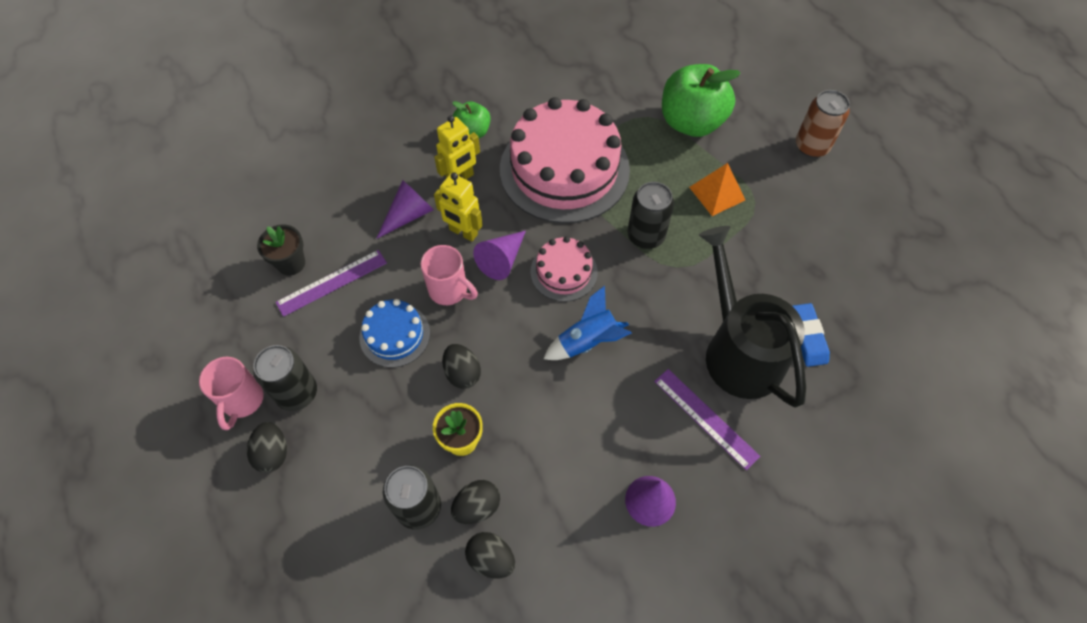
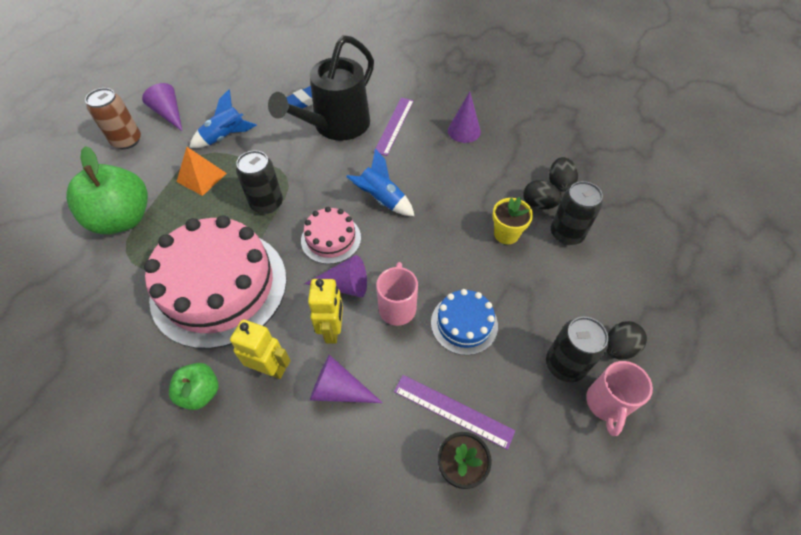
camera: 120 degrees left, 5 degrees down
(242, 401) = (606, 404): pink mug -> pink mug turned 135 degrees clockwise
(462, 373) = (460, 259): black egg -> none
(774, 232) = (225, 137): none -> blue rocket
(844, 192) = (169, 114): none -> purple cone

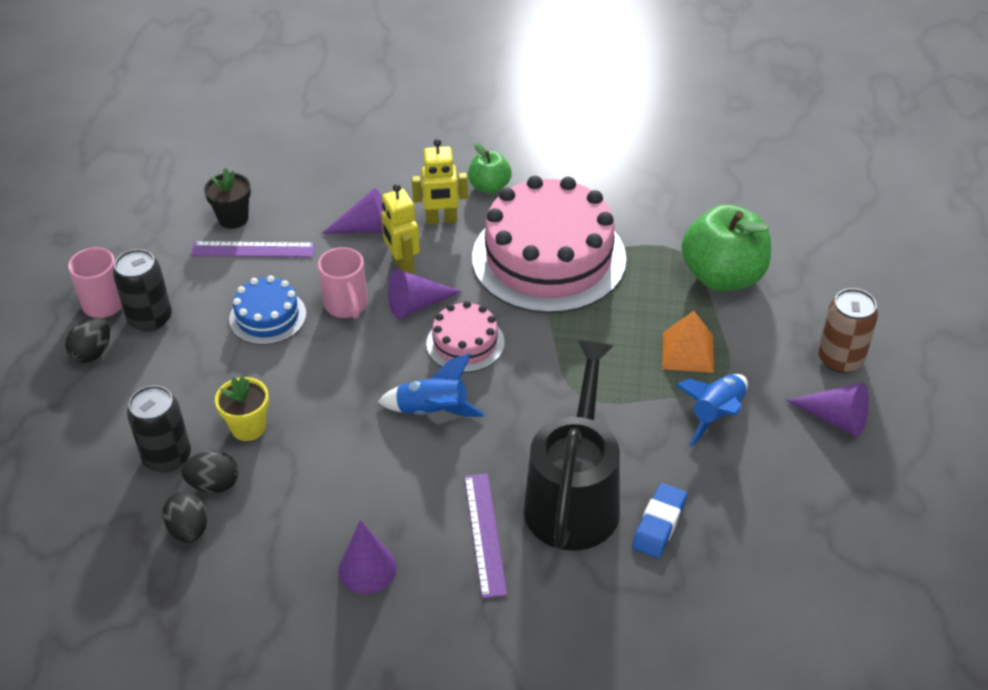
camera: 155 degrees right, 10 degrees down
(267, 203) = (575, 353): black can -> none

